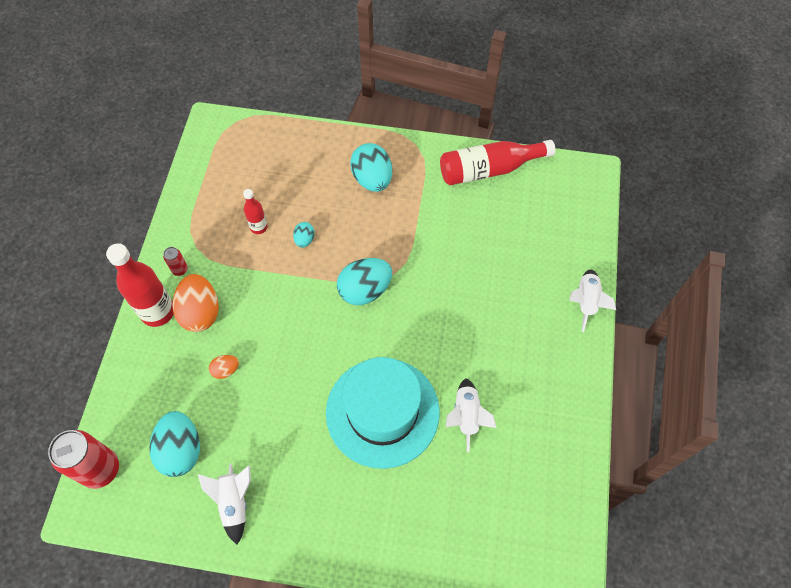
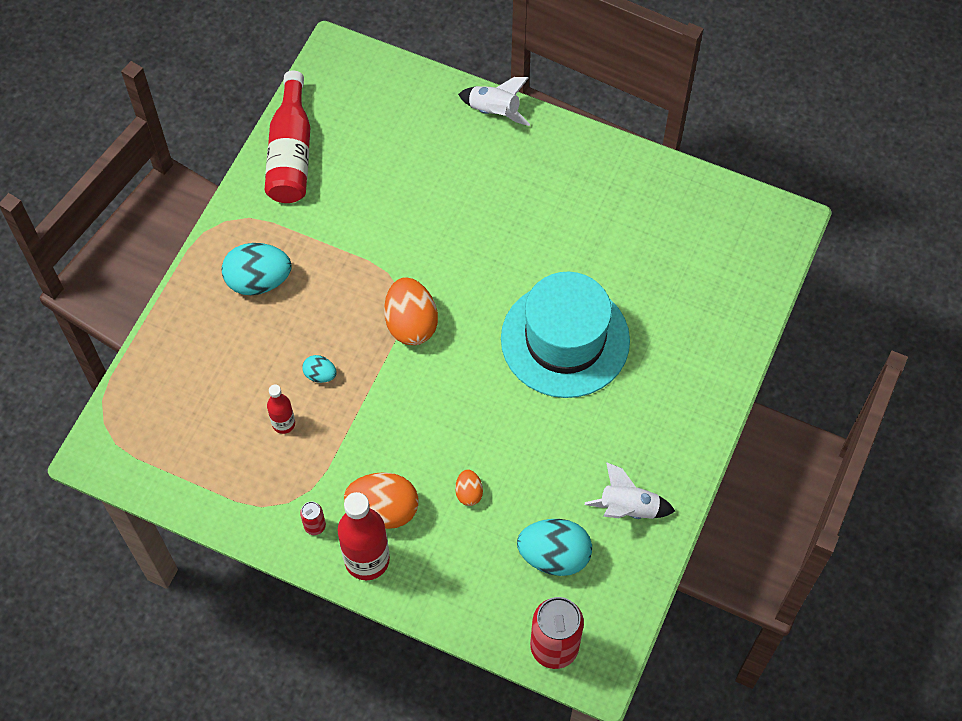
camera: 75 degrees left, 0 degrees up
(365, 290) = (411, 324): turquoise egg -> orange egg
(466, 416) = (591, 260): white rocket -> none

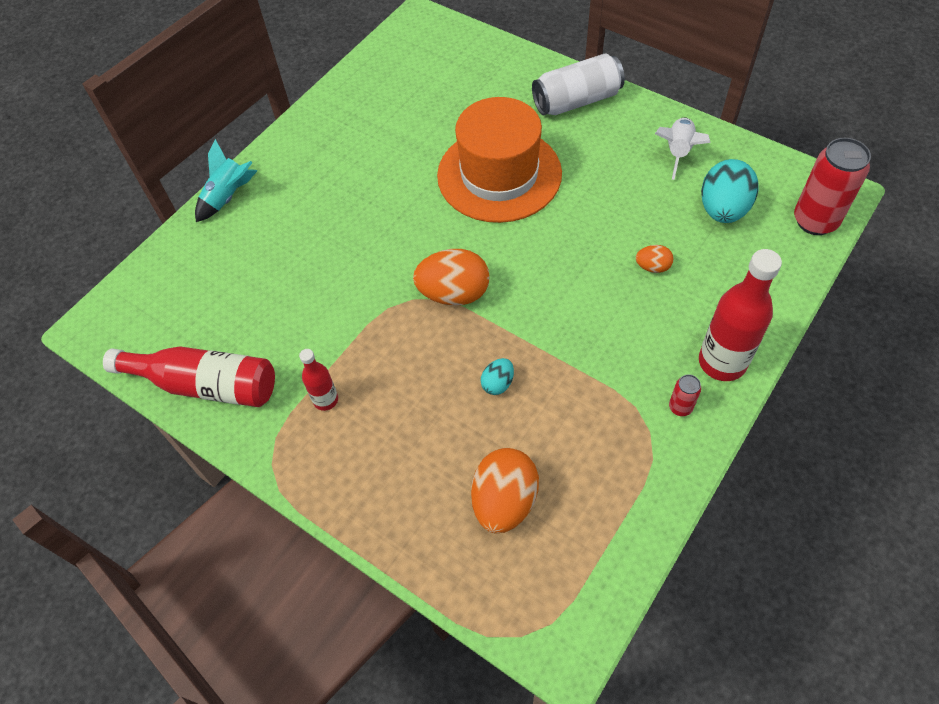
camera: 75 degrees left, 5 degrees down
(259, 281) = (364, 434): turquoise egg -> none
(283, 424) = (552, 426): red bottle -> red bottle (325, 400)
(383, 510) = (666, 341): orange egg -> orange egg (504, 501)
(494, 111) = (228, 197): white rocket -> turquoise rocket
(565, 340) = (499, 174): turquoise hat -> orange hat
(687, 400) = (576, 101): none -> white can

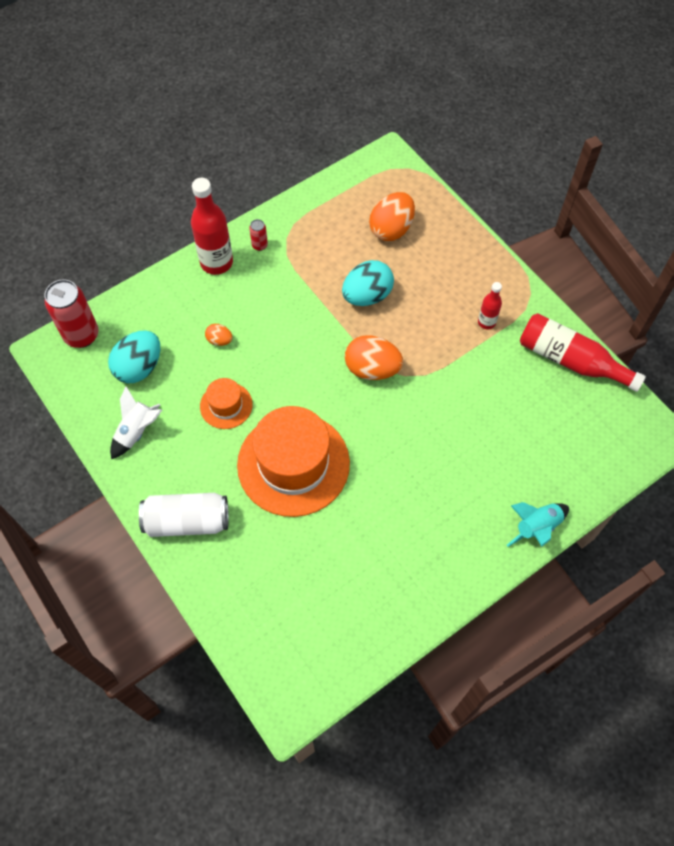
camera: 165 degrees left, 5 degrees up
(498, 383) = (367, 296): turquoise egg -> turquoise egg, size x2.00
(601, 204) = (226, 405): none -> orange hat

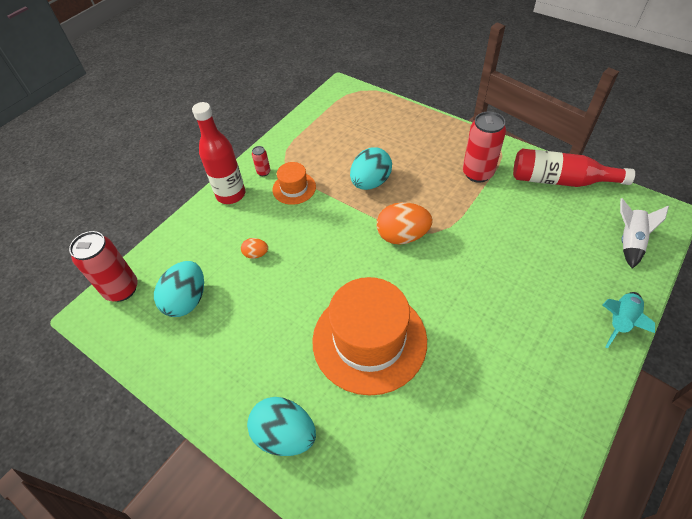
camera: 15 degrees left, 10 degrees down
(137, 431) = (202, 360): white rocket -> white rocket (629, 242)
(187, 521) = (285, 434): white can -> turquoise egg
(226, 405) = (283, 308): orange hat -> orange hat (294, 188)
(391, 229) = (367, 132): orange egg -> none
(486, 322) = (477, 173): red bottle -> red can

